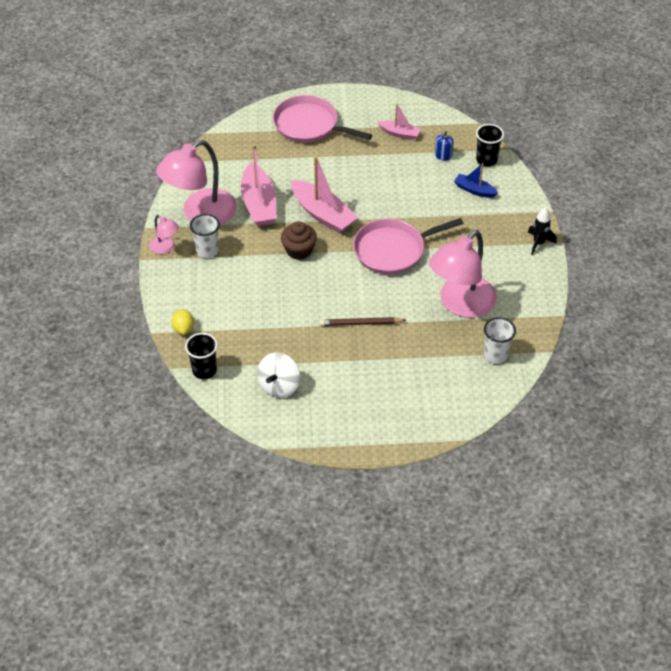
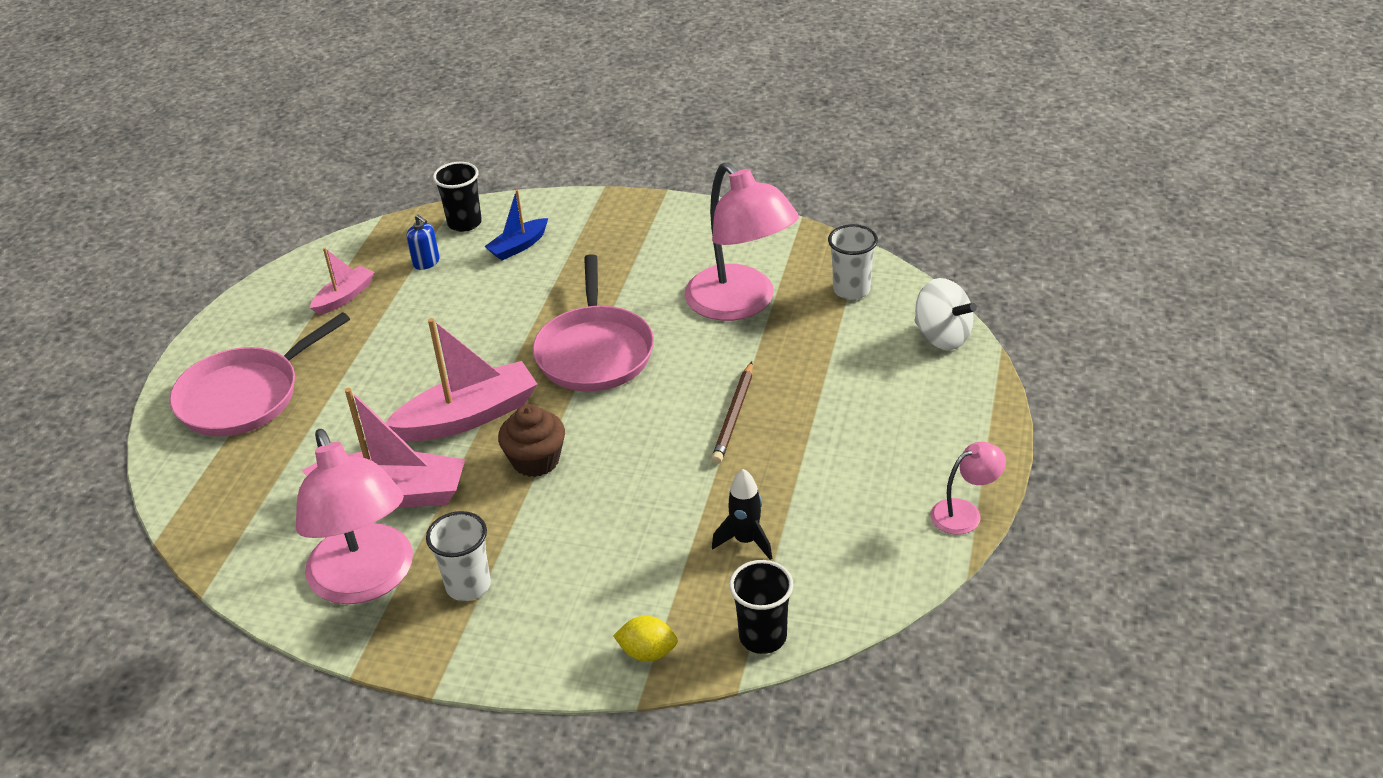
camera: 70 degrees left, 10 degrees down
(165, 248) = (425, 649): pink lamp -> pink lamp (964, 513)
(279, 386) = (832, 538): white spinning top -> white spinning top (942, 337)
(538, 243) = (658, 210): black rocket -> black rocket (746, 541)

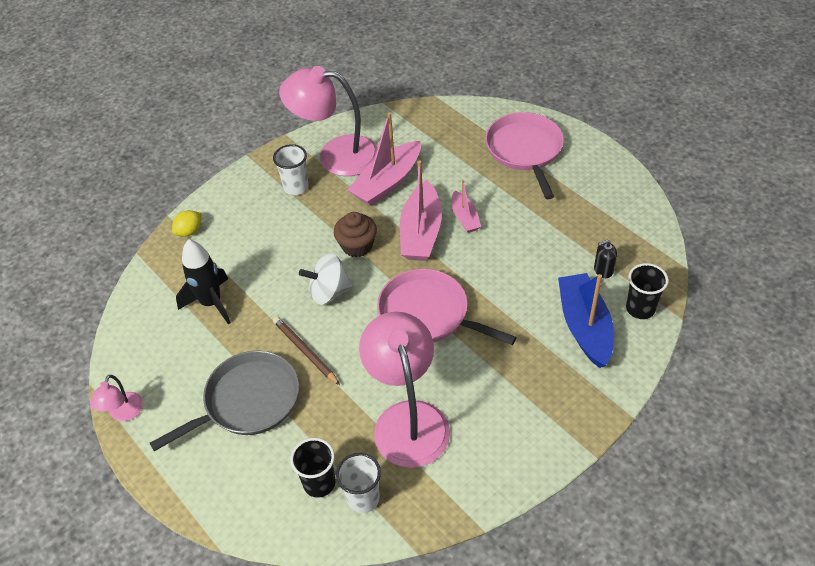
camera: 125 degrees right, 10 degrees up
(344, 297) = (593, 218): pink boat -> pink boat (465, 218)
(426, 262) = (603, 270): blue soap dispenser -> black soap dispenser
(518, 246) = (584, 326): blue boat -> blue boat, size x1.81
(741, 304) = (407, 419): pink lamp -> pink lamp turned 75 degrees clockwise
(746, 541) = (211, 303): black rocket -> black rocket, size x1.52
(763, 637) = (151, 276): black cup -> black cup (319, 483)
(840, 422) = (248, 401): none -> grey pan
(942, 337) = (264, 519): white spinning top -> white spinning top (329, 292)

